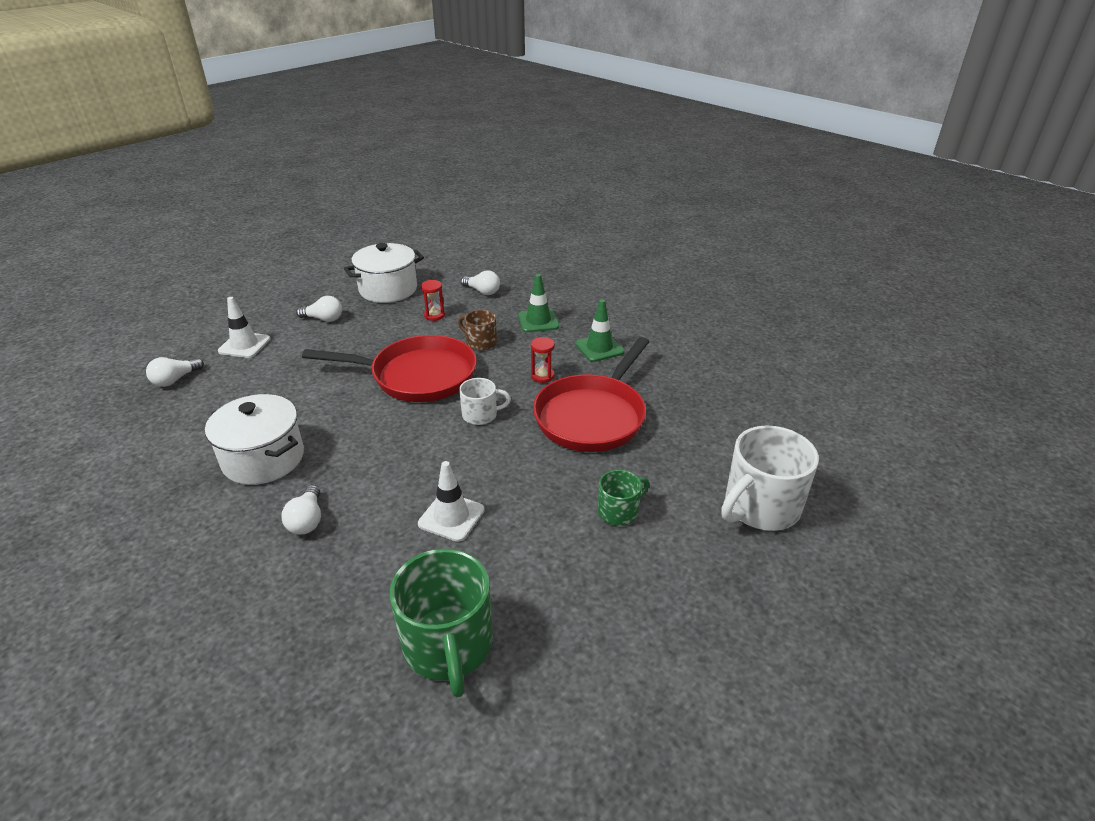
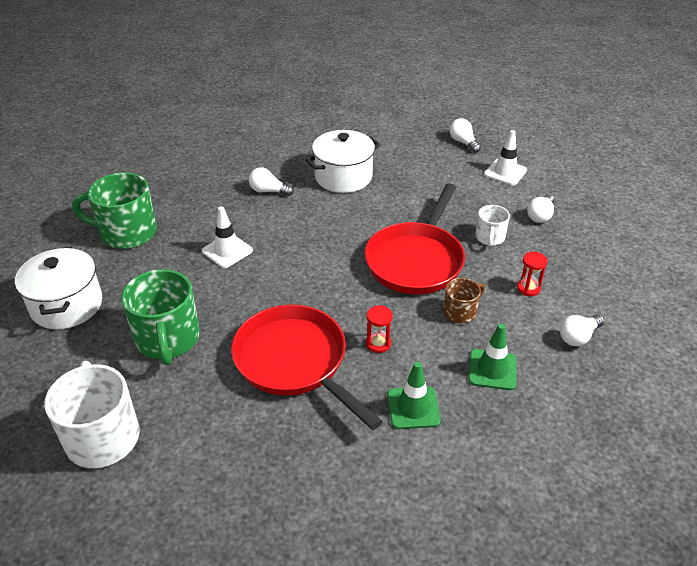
camera: 110 degrees right, 5 degrees up
(388, 289) = (597, 263): white pot -> white pot (67, 305)
(481, 415) = (337, 288): white mug -> white mug (490, 238)
(619, 511) = (168, 339): green mug -> green mug, size x1.86

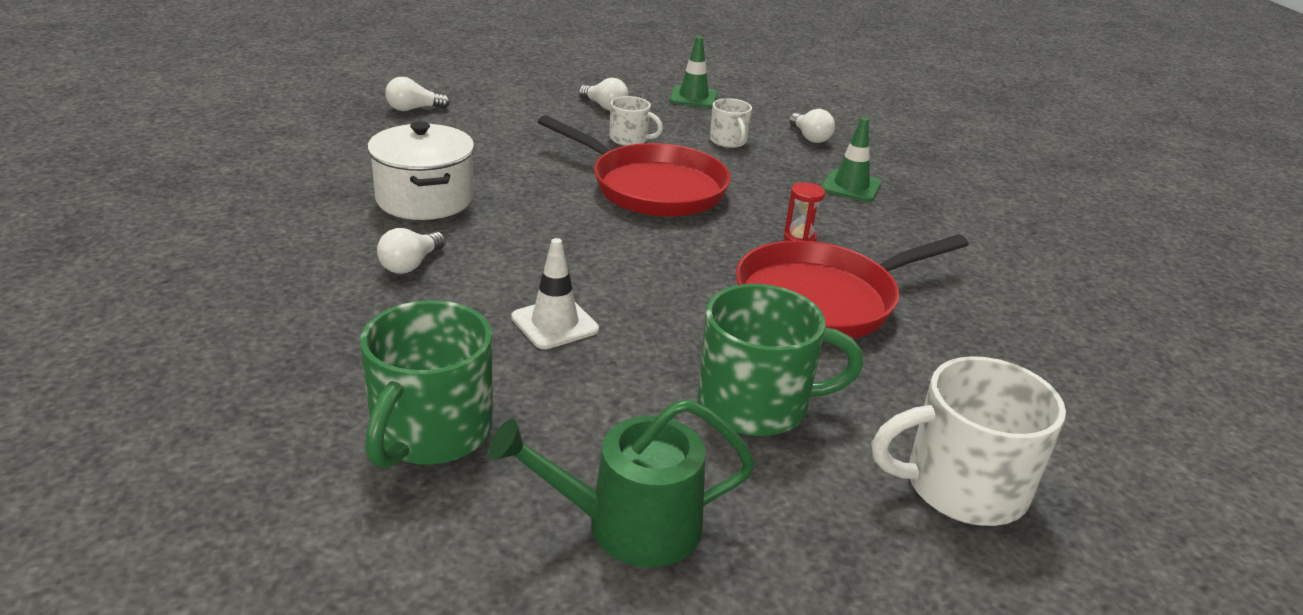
camera: 80 degrees left, 10 degrees down
(67, 305) = (629, 525): white pot -> green watering can
(413, 408) = (905, 238): green traffic cone -> green traffic cone (693, 97)
(460, 312) = (756, 182): brown mug -> none
(505, 172) = (504, 103): white traffic cone -> none
(528, 288) = (728, 141): red hourglass -> white mug

